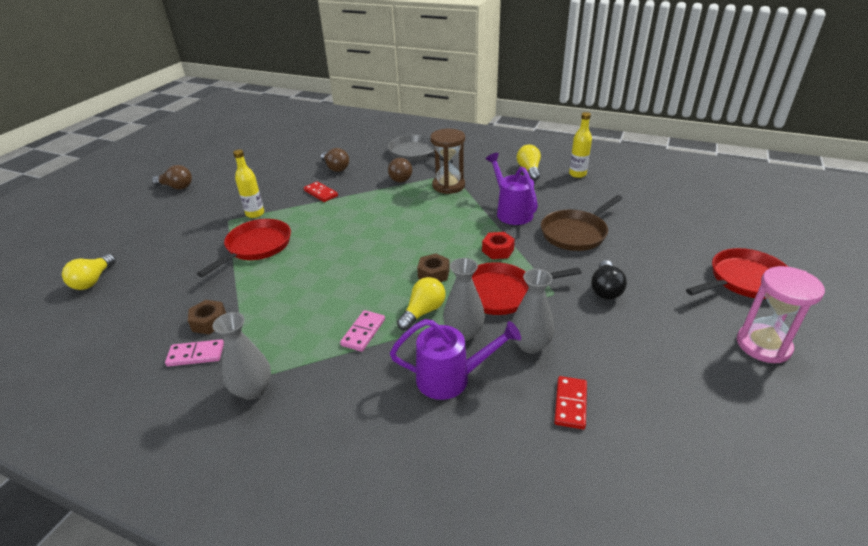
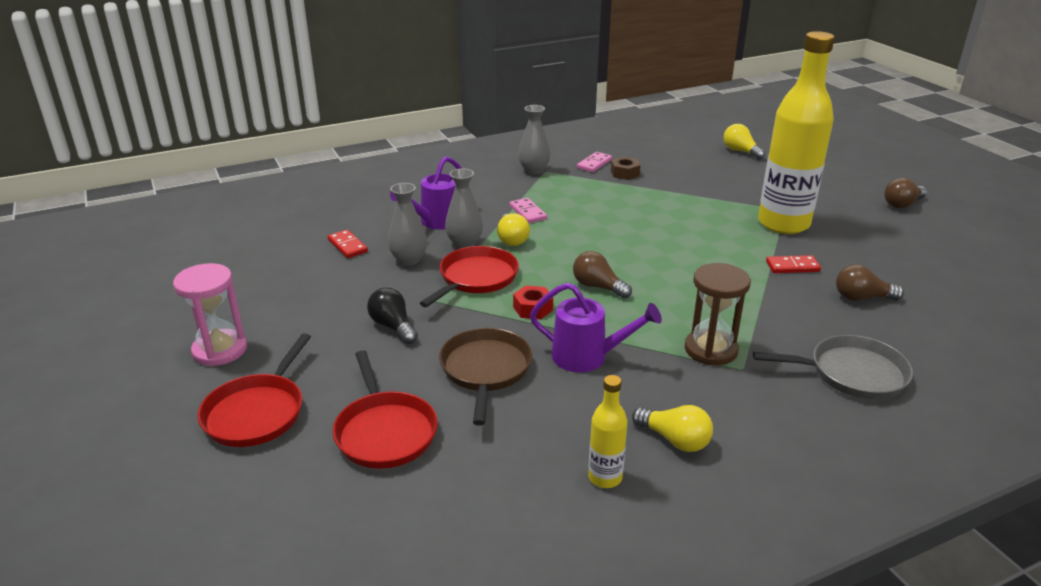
camera: 130 degrees right, 5 degrees down
(255, 214) = (783, 224): yellow bottle -> yellow bottle, size x2.32
(256, 247) = (712, 209): red pan -> red pan (385, 432)
(401, 177) = (778, 328): brown light bulb -> brown light bulb (598, 287)
(433, 274) = (550, 263): brown nut -> none

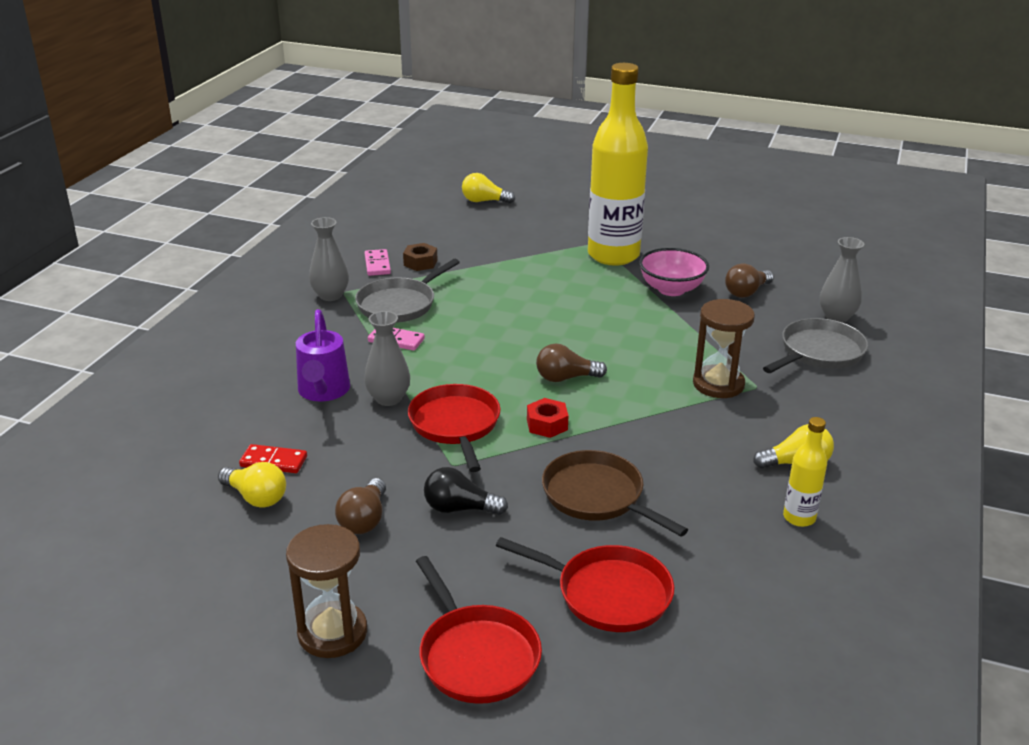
camera: 45 degrees left, 0 degrees up
(220, 350) = (332, 632): pink hourglass -> brown hourglass
(409, 260) = (362, 441): grey vase -> grey vase (836, 317)
(511, 239) = (425, 373): yellow light bulb -> yellow light bulb (256, 497)
(567, 192) = (399, 304): none -> grey pan
(588, 357) = (651, 439): purple watering can -> none
(792, 267) = (671, 289): red domino -> pink bowl
(902, 204) = (665, 202): brown light bulb -> brown light bulb (364, 520)

